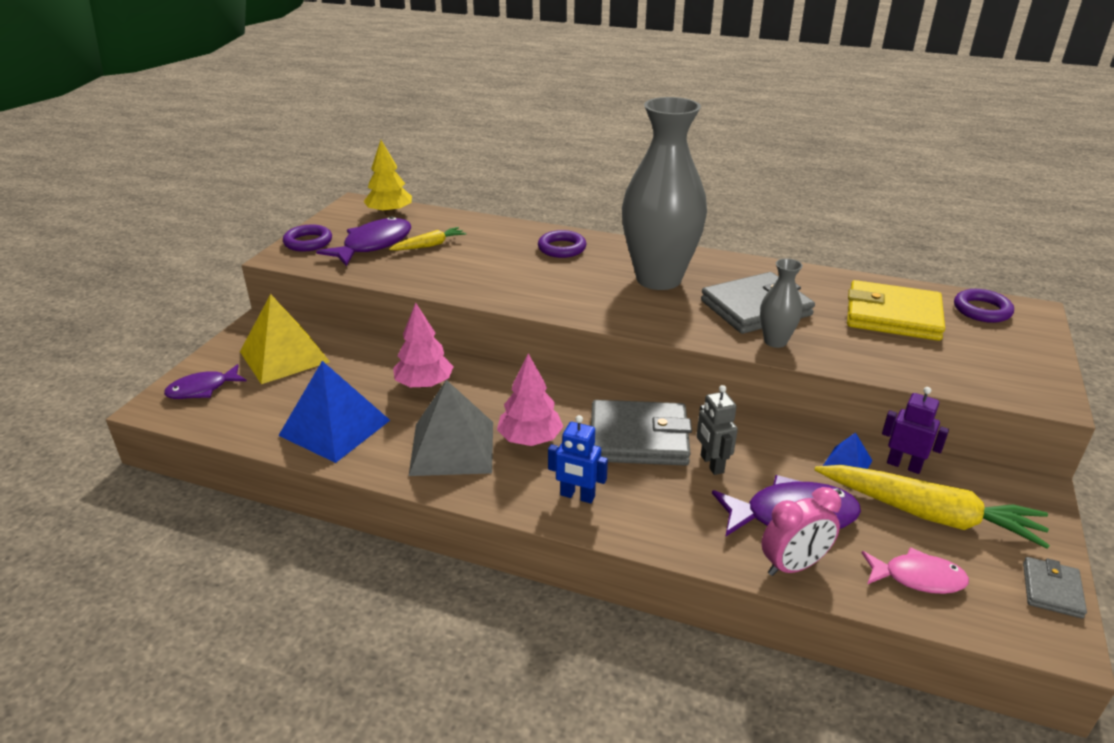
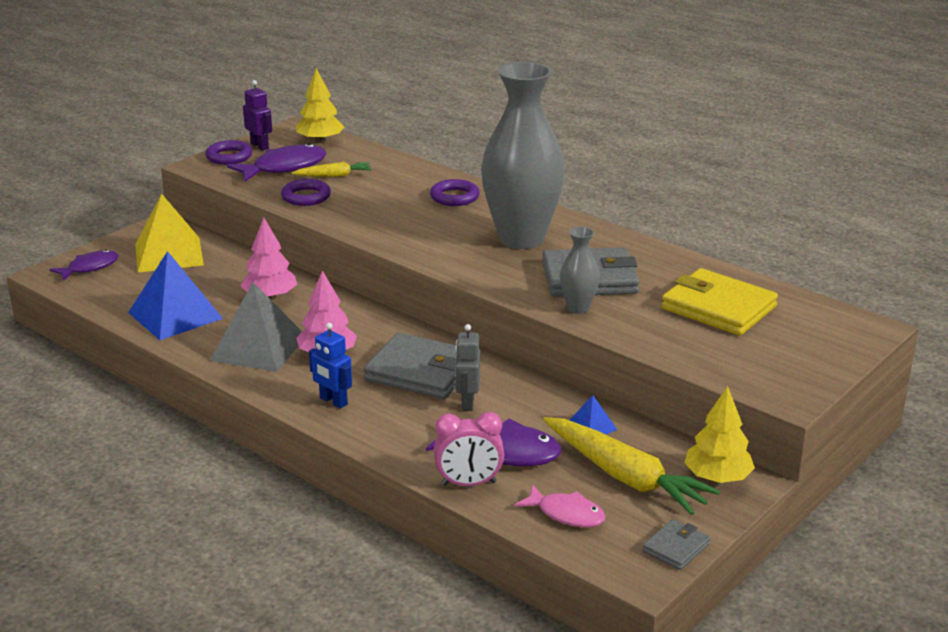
camera: 20 degrees right, 5 degrees down
(202, 389) = (89, 268): purple fish -> purple fish turned 150 degrees clockwise
(904, 465) = (643, 439): purple robot -> purple robot (260, 146)
(982, 310) = (818, 319): purple ring -> purple ring (306, 197)
(1006, 493) = (717, 478): none -> yellow tree

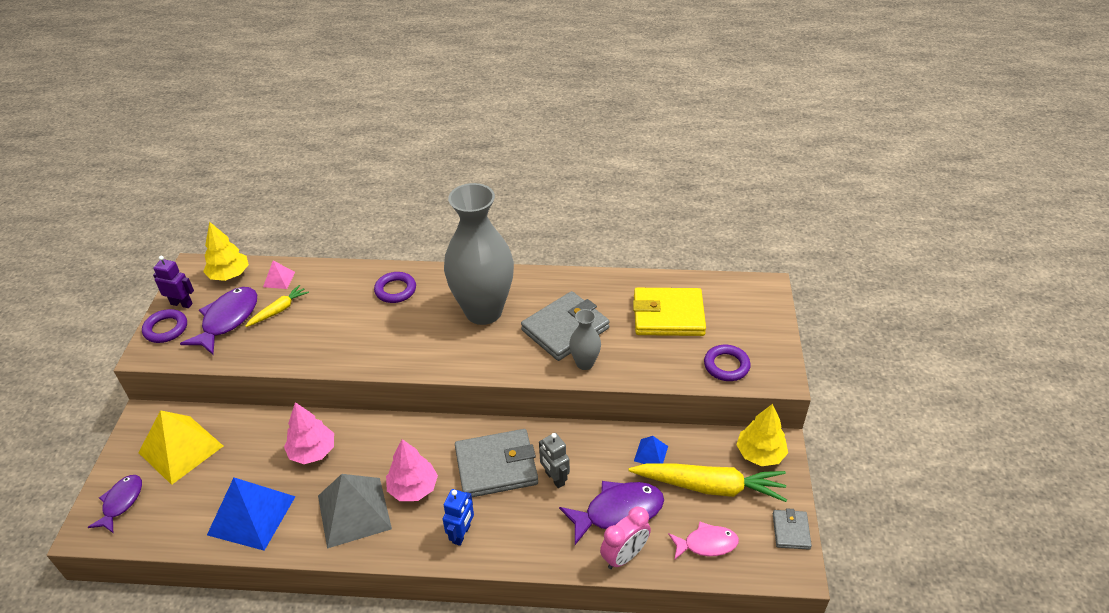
camera: 35 degrees left, 15 degrees up
(306, 197) = (278, 345): purple ring -> purple ring (726, 366)
(333, 401) = (461, 534): blue robot -> blue robot turned 75 degrees counterclockwise
(358, 157) = (279, 279): none -> pink pyramid

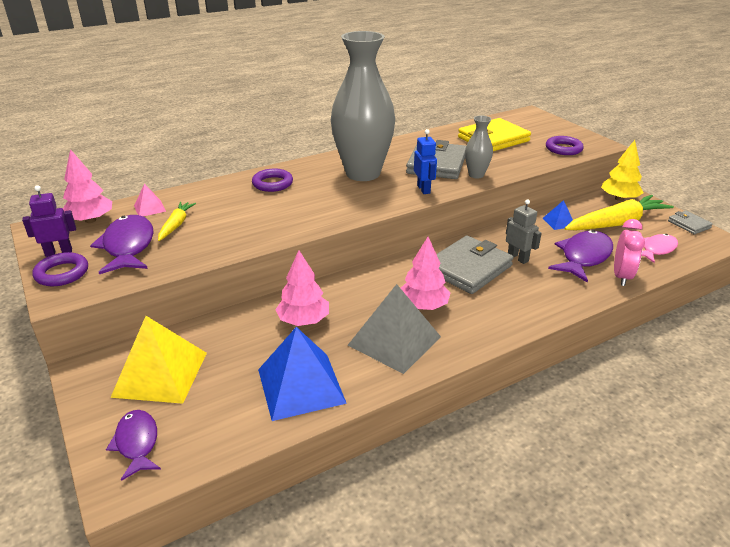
camera: 35 degrees left, 10 degrees down
(229, 275) = (91, 220): yellow tree -> pink tree
(461, 534) = (499, 315): blue robot -> blue robot (424, 189)
(554, 478) = (518, 258): grey robot -> grey robot turned 150 degrees counterclockwise

